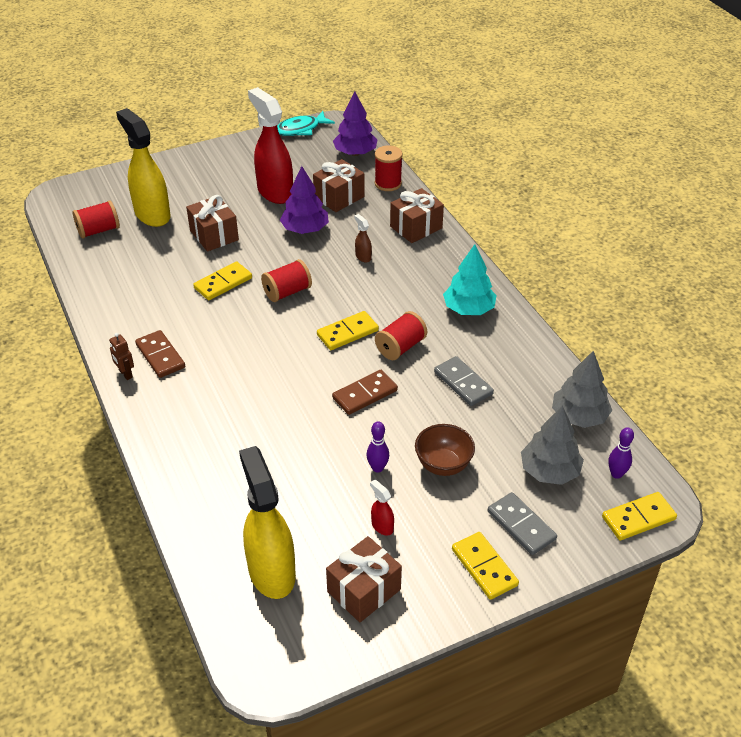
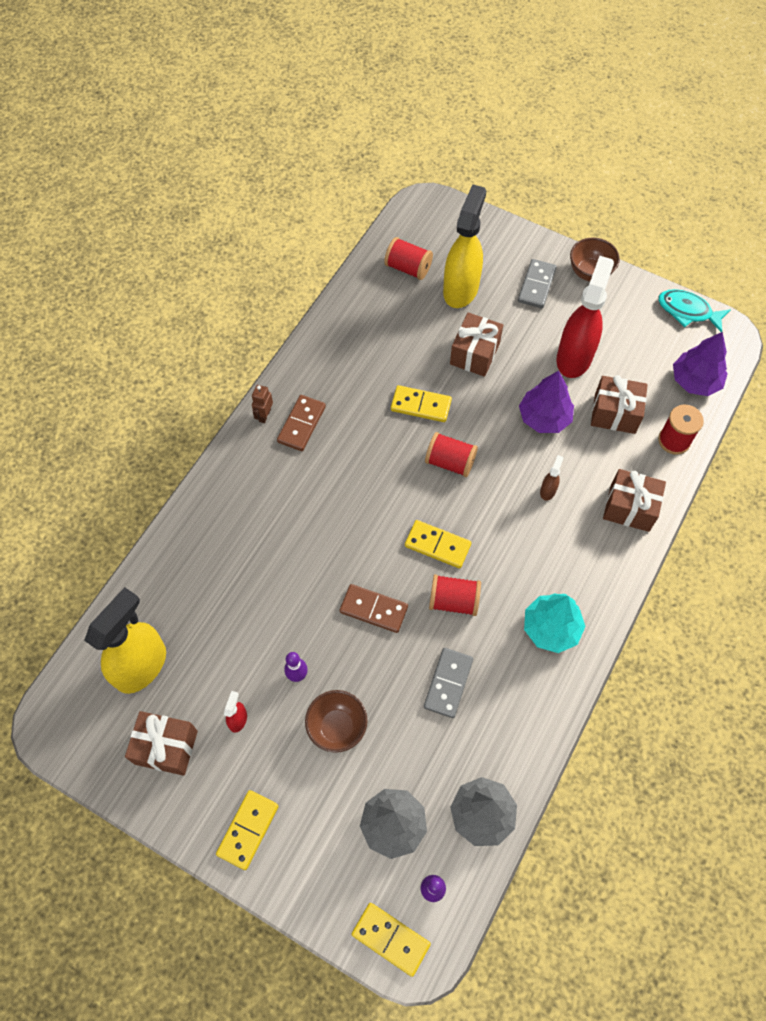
camera: 55 degrees right, 20 degrees up
(218, 152) = (590, 272): none -> brown bowl
(521, 525) = (313, 835): grey domino -> grey domino (536, 285)

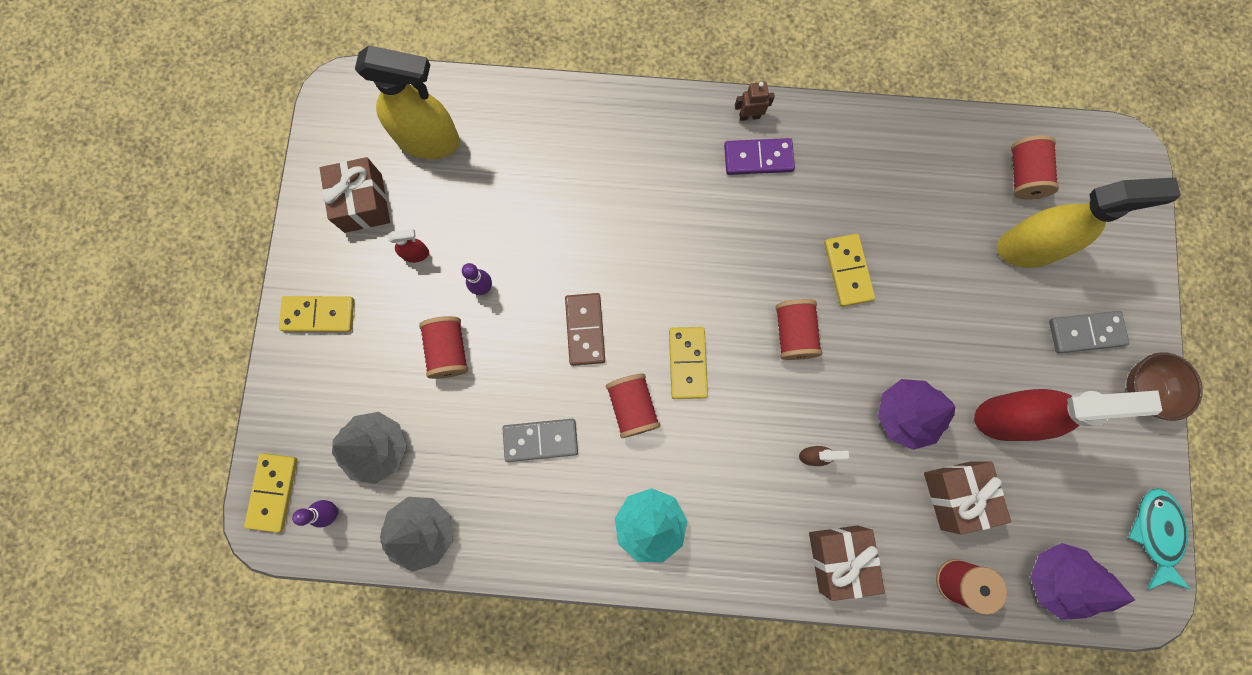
camera: 65 degrees right, 15 degrees up
(301, 424) = (758, 158): brown domino -> purple domino
(337, 727) = (448, 350): brown bowl -> red spool
(474, 354) = (948, 301): brown gift -> none

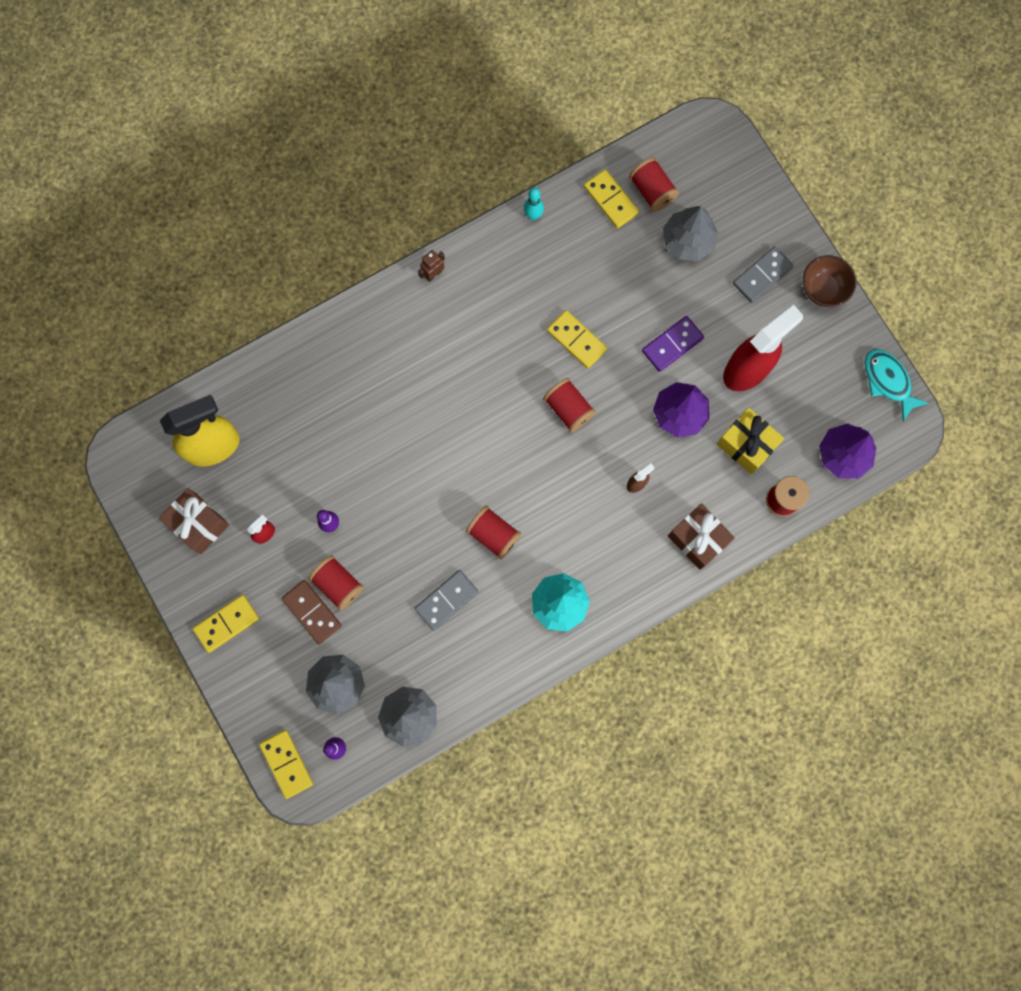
camera: 35 degrees left, 0 degrees up
(585, 329) = (423, 504): brown domino -> brown domino (312, 612)
(687, 363) = (510, 479): yellow domino -> yellow domino (611, 200)
(758, 158) = (460, 301): purple domino -> purple domino (672, 345)
(886, 123) = (533, 215): none -> turquoise bowling pin
(955, 495) = (746, 445): brown gift -> yellow gift
(1029, 247) = (688, 241): yellow spray bottle -> grey tree

